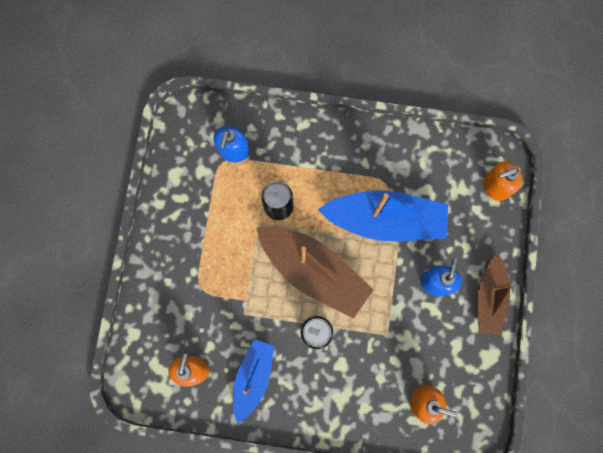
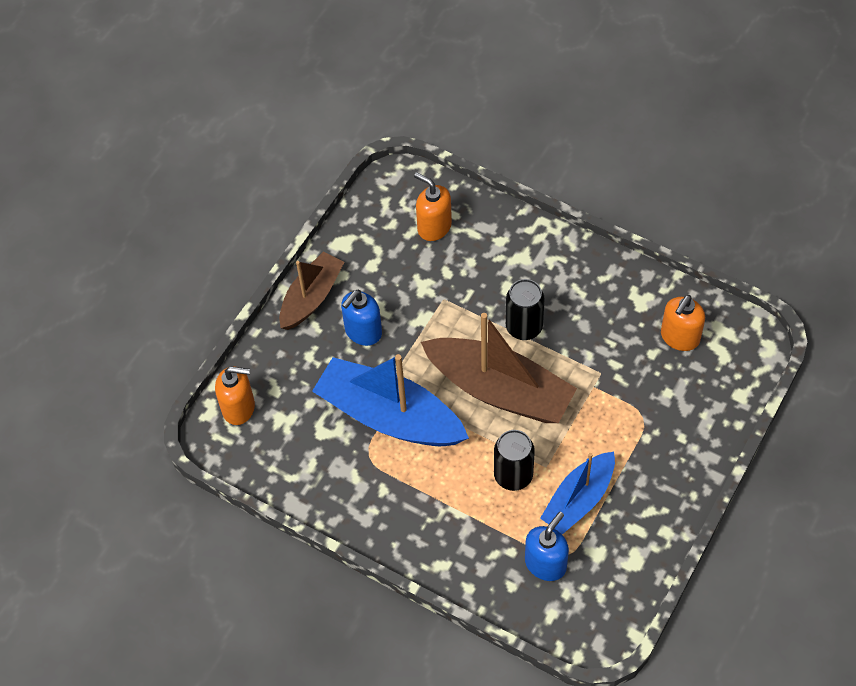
camera: 155 degrees left, 20 degrees down
(253, 377) = (613, 307): blue boat -> blue boat (579, 499)
(313, 271) = (499, 390): brown boat -> brown boat turned 150 degrees clockwise

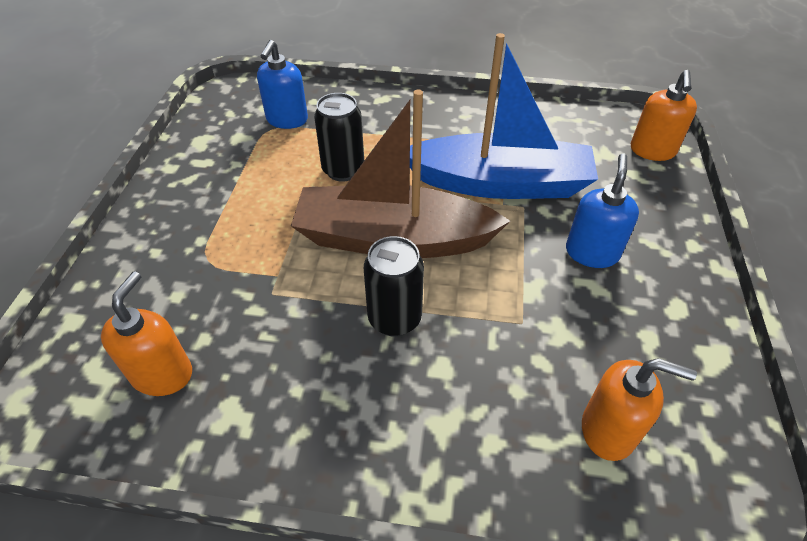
camera: 155 degrees right, 10 degrees down
(239, 408) = (652, 151): orange soap dispenser -> orange soap dispenser turned 60 degrees counterclockwise
(311, 297) = (685, 271): brown boat -> none
(579, 499) = (267, 169): blue boat -> none

